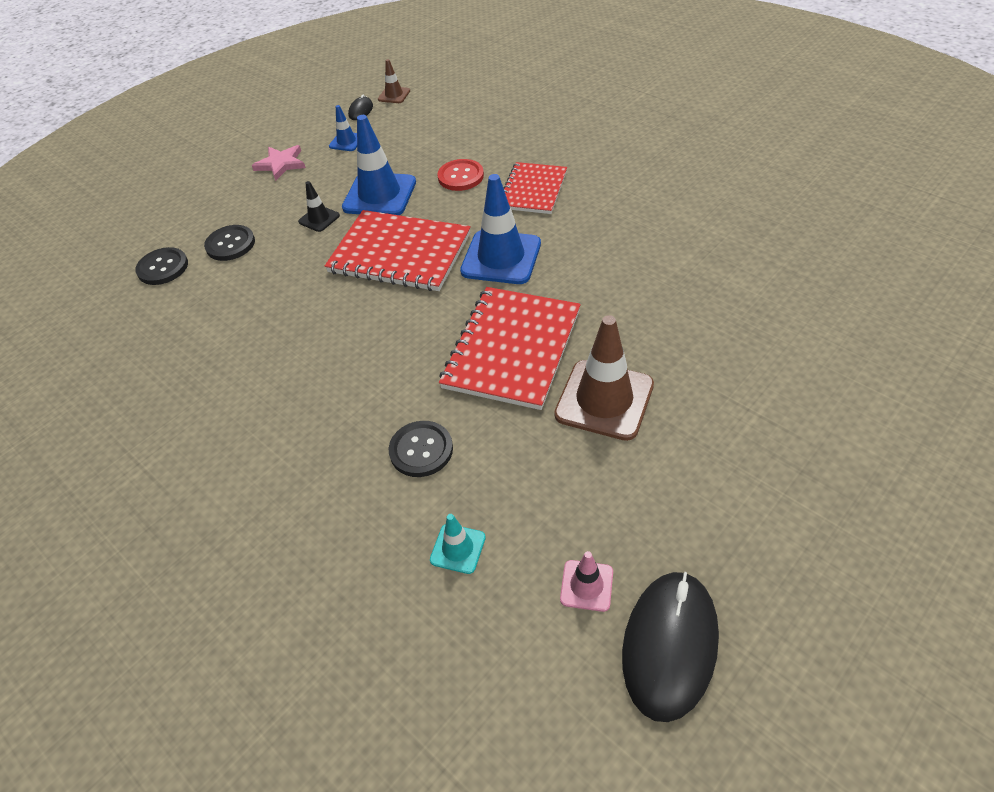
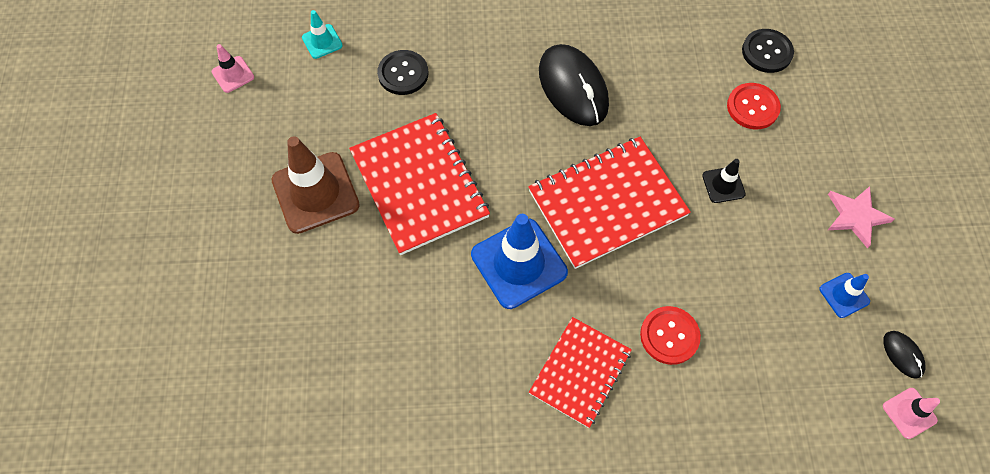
camera: 130 degrees right, 15 degrees up
(230, 244) = (752, 107): black button -> red button
(379, 195) = (711, 251): blue traffic cone -> none
(394, 95) = (909, 413): brown traffic cone -> pink traffic cone
(533, 190) = (580, 372): red notebook -> red notebook turned 60 degrees clockwise
(670, 645) = (166, 78): black mouse -> black mouse (573, 88)

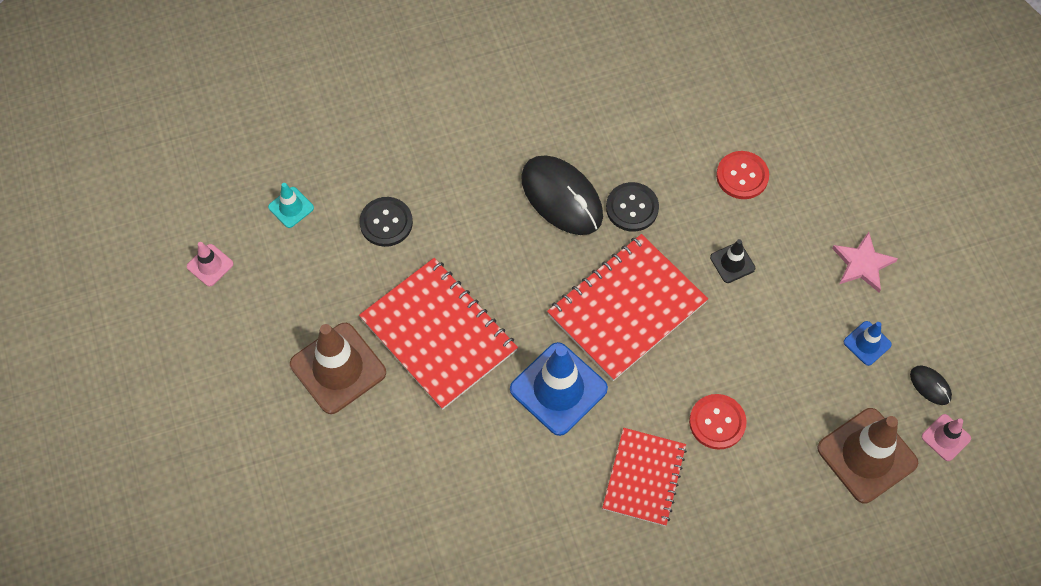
camera: 15 degrees left, 0 degrees up
(767, 52) = (742, 114): black button -> black button (632, 208)
(819, 410) = (867, 455): none -> brown traffic cone

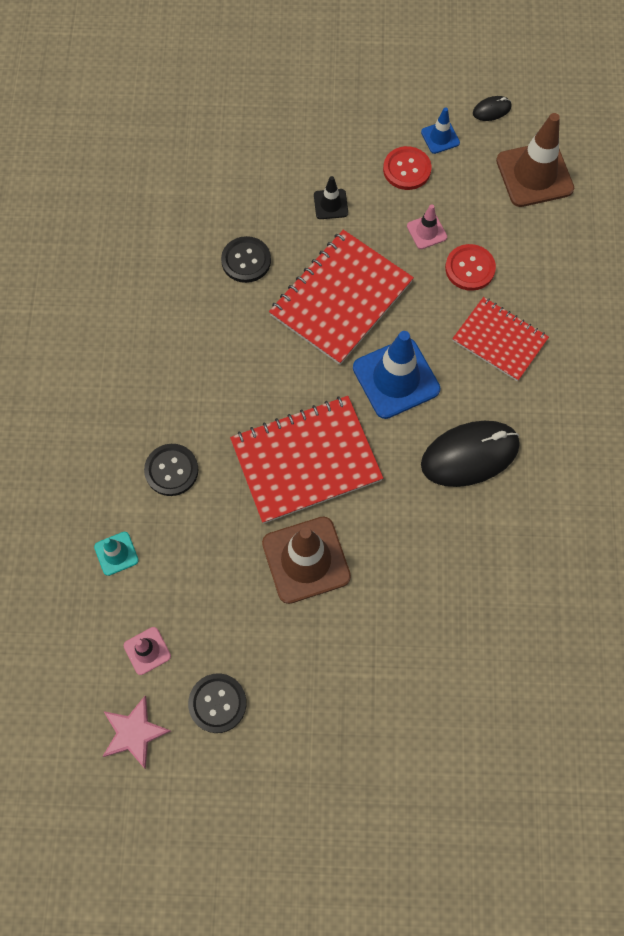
camera: 70 degrees left, 5 degrees up
(179, 339) = (217, 703): none -> black button
(561, 197) = (211, 312): black mouse -> black mouse (469, 455)
(627, 309) = (341, 299): red notebook -> red notebook turned 60 degrees clockwise
(742, 176) = (252, 167): red button -> red button (407, 169)
(862, 264) = (370, 113): pink star -> pink star (134, 733)
(946, 437) = (537, 117): pink traffic cone -> pink traffic cone (426, 231)

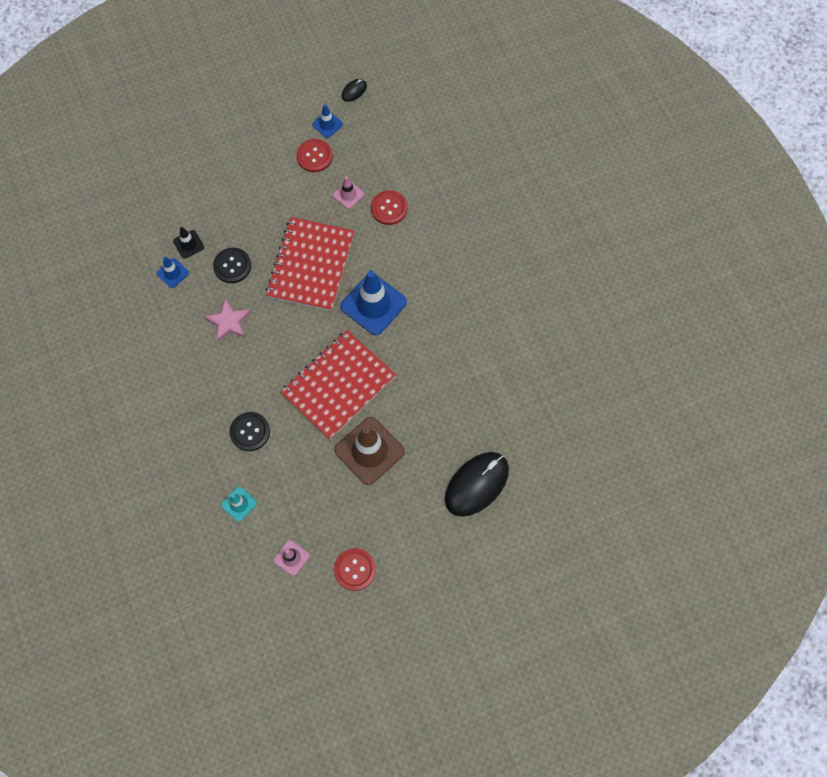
camera: 25 degrees left, 0 degrees up
(134, 733) = (308, 614): pink star -> pink star (228, 322)
(172, 240) = (172, 273): none -> blue traffic cone
(217, 703) = (355, 569): black button -> red button
(330, 204) = (273, 202): black traffic cone -> black traffic cone (188, 244)
(469, 455) = (445, 334): black mouse -> black mouse (477, 484)
(499, 340) = (430, 249): red notebook -> none
(534, 175) = (403, 125): brown traffic cone -> none

